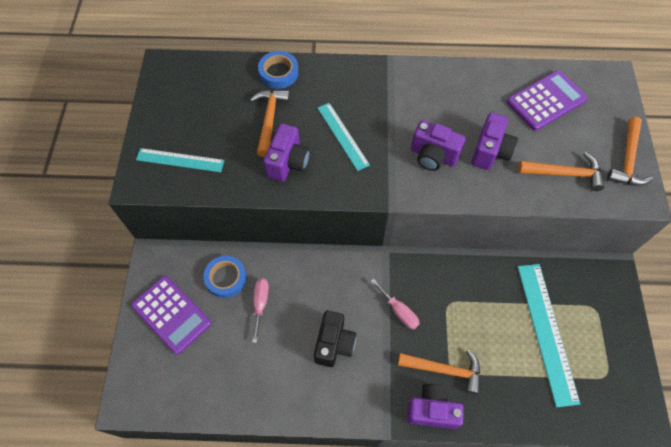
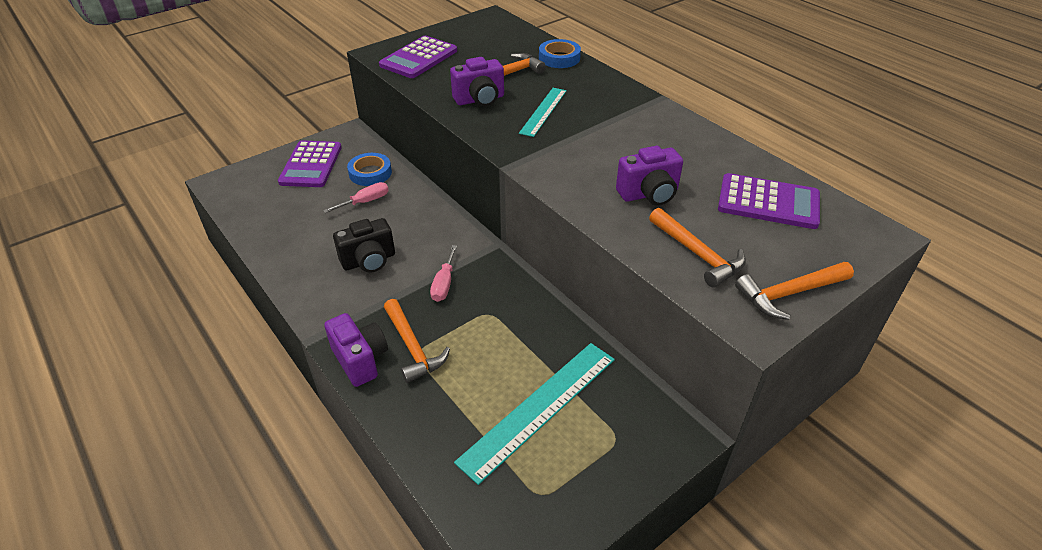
camera: 50 degrees right, 20 degrees down
(180, 160) = (418, 58): turquoise ruler -> purple calculator
(433, 156) = (593, 164): purple camera -> none

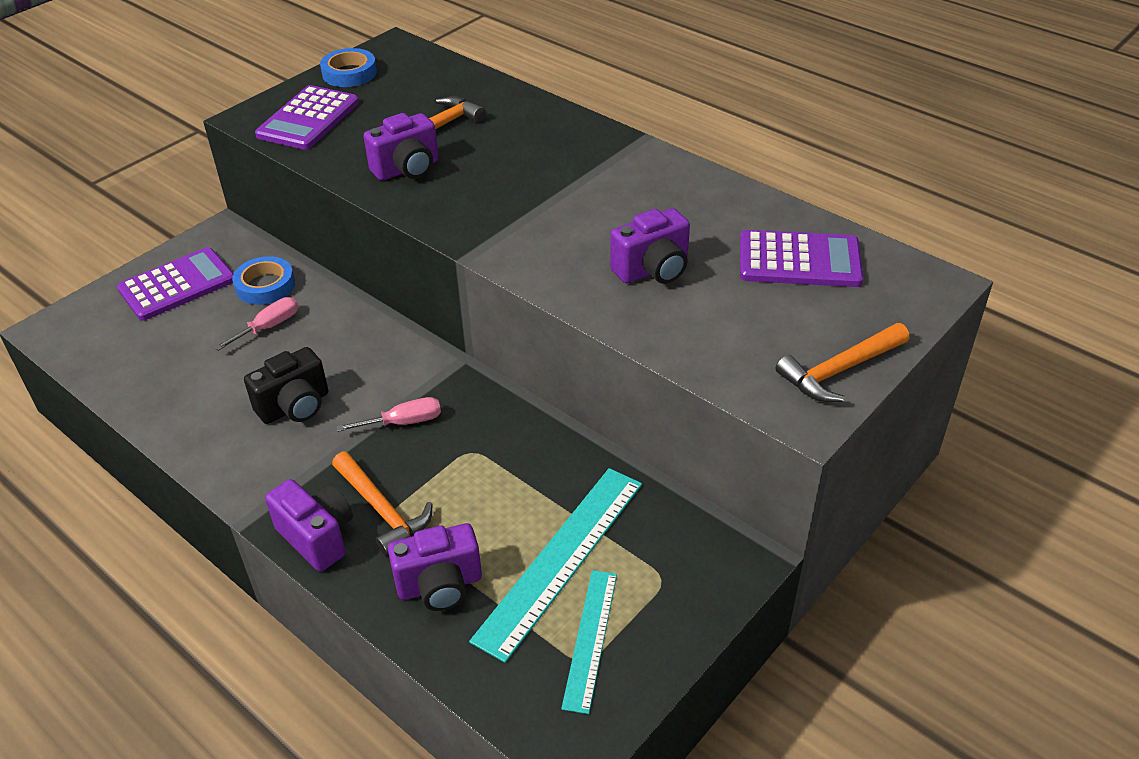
camera: 10 degrees left, 0 degrees up
(311, 165) = (177, 285): purple calculator -> purple calculator turned 120 degrees counterclockwise
(442, 413) = (440, 585): none -> purple camera
(444, 284) = (404, 422): pink screwdriver -> pink screwdriver turned 105 degrees counterclockwise
(543, 111) = (496, 175): turquoise ruler -> turquoise ruler (590, 639)
(559, 58) = (500, 97): blue tape -> blue tape (349, 73)
(697, 254) = (725, 338): orange hammer -> none

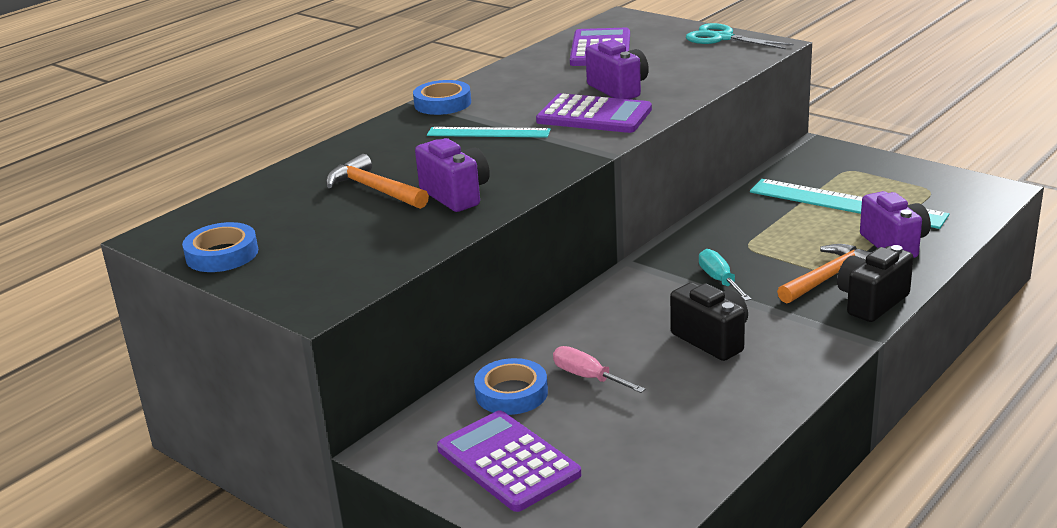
camera: 90 degrees left, 15 degrees down
(308, 119) = (332, 264): purple calculator -> purple calculator (594, 115)
(317, 537) = (871, 302): purple camera -> black camera
(404, 422) = (719, 280): pink screwdriver -> turquoise screwdriver
(590, 639) = (911, 189): turquoise ruler -> turquoise ruler (488, 132)
(635, 154) = (442, 103): none -> blue tape
(839, 370) = (722, 38): orange hammer -> turquoise scissors

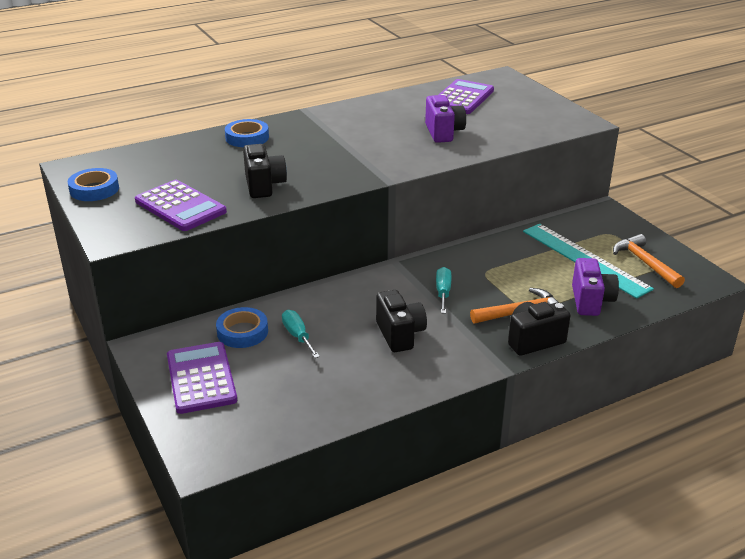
camera: 20 degrees right, 5 degrees up
(374, 189) = (220, 168): orange hammer -> orange hammer (645, 263)
(442, 103) = (320, 115): blue tape -> blue tape (247, 138)
(456, 195) = (264, 185): purple camera -> black camera
(488, 132) = (328, 144): turquoise ruler -> none
(588, 377) = (298, 336): pink screwdriver -> turquoise screwdriver
(594, 115) = (407, 149): purple calculator -> purple calculator (180, 207)
(722, 38) = (555, 109): turquoise scissors -> none

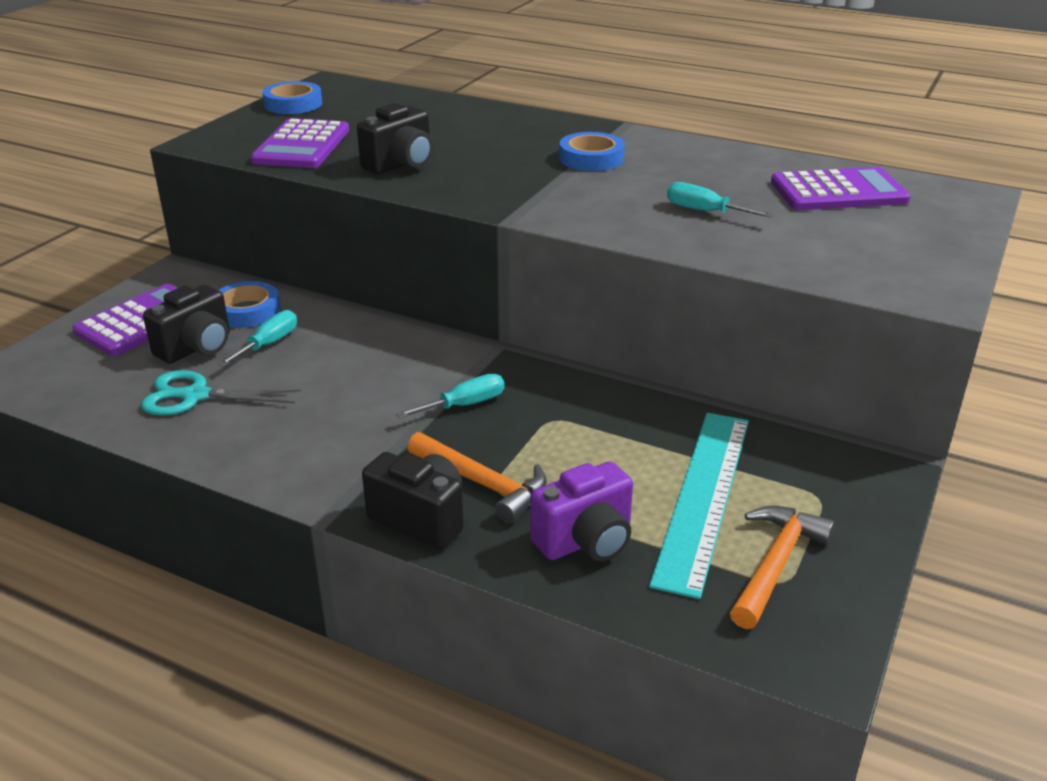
camera: 55 degrees right, 0 degrees up
(247, 138) = (504, 122): blue tape -> blue tape (591, 158)
(330, 381) = (194, 396): none -> turquoise scissors
(400, 334) = (334, 407): black camera -> black camera (197, 348)
(443, 132) = (704, 211): purple camera -> turquoise screwdriver

